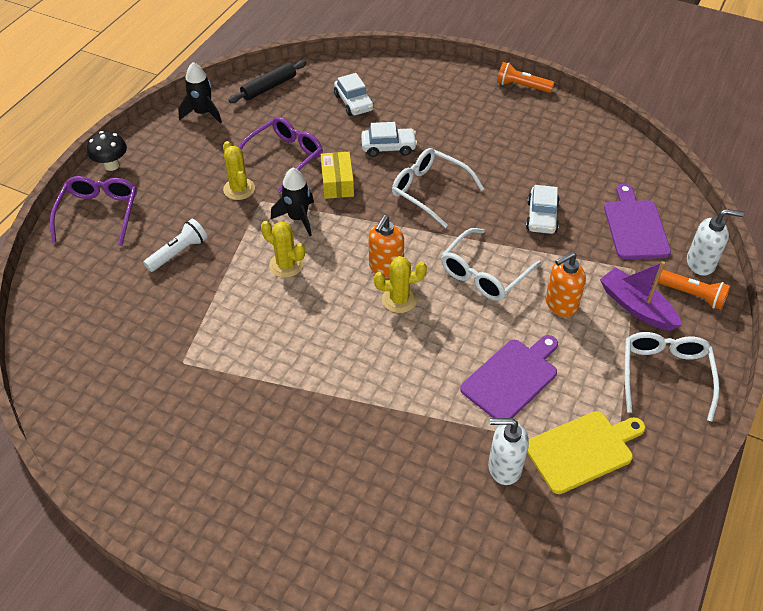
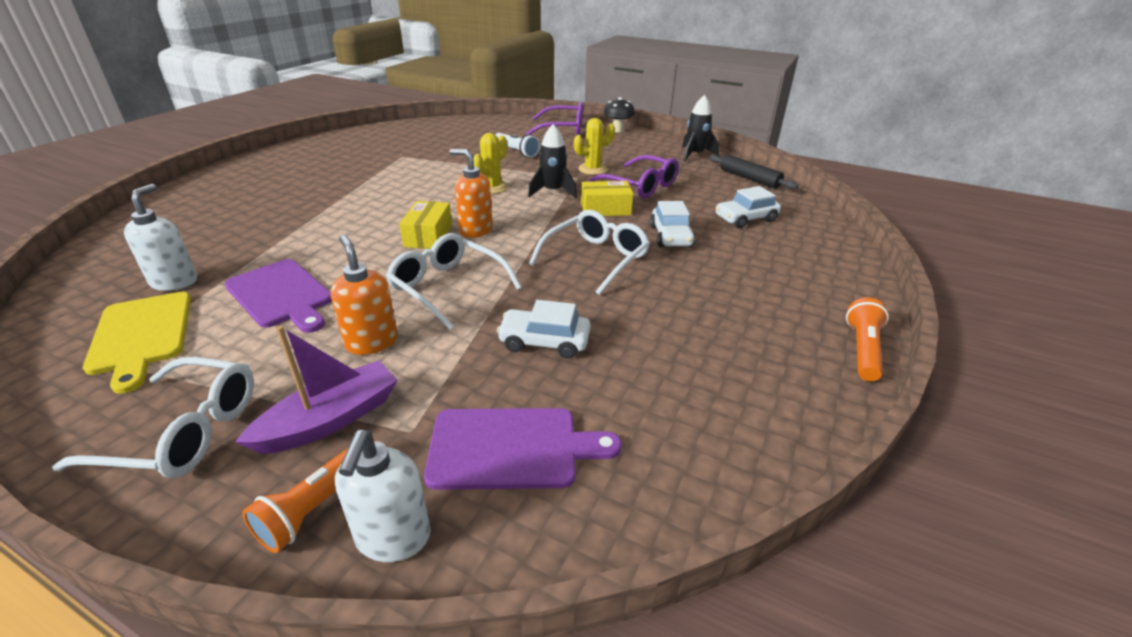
camera: 90 degrees right, 15 degrees down
(399, 299) = (428, 236): yellow cactus -> yellow box

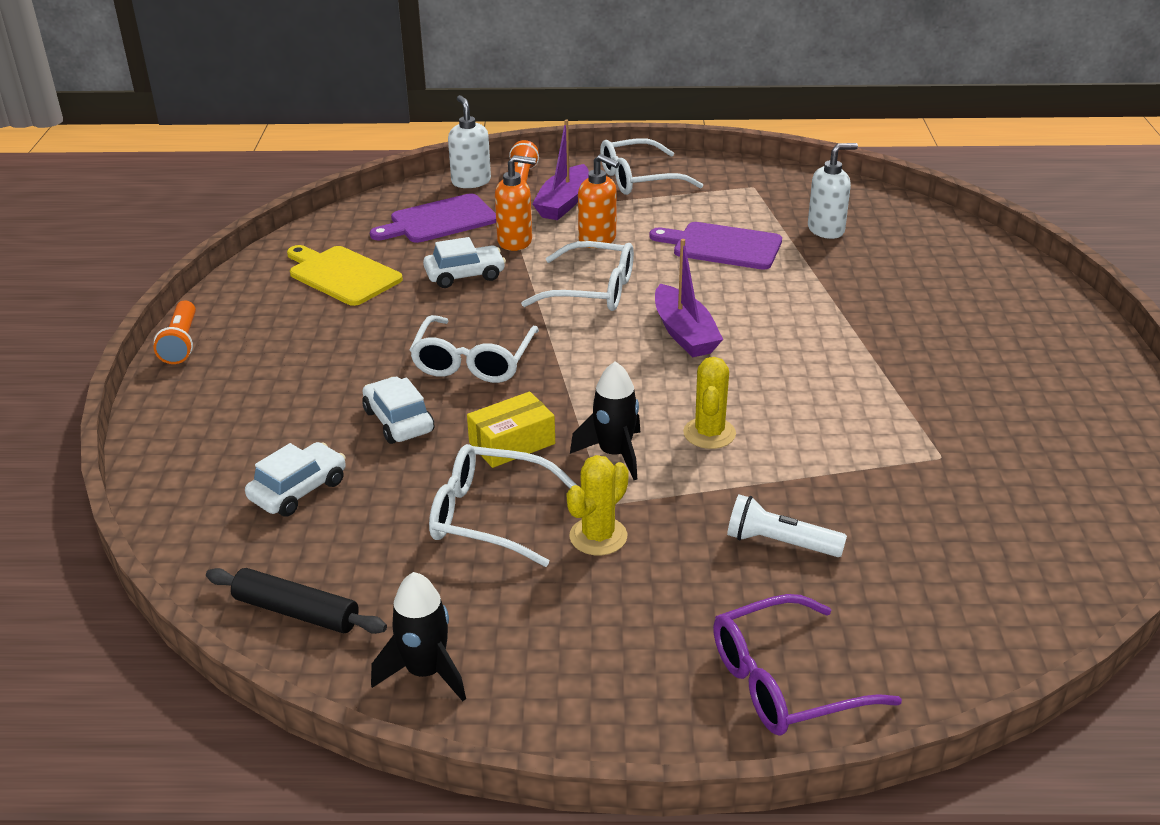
camera: 155 degrees right, 0 degrees up
(141, 335) = (765, 200): yellow cutting board -> yellow cutting board (342, 275)
(174, 282) = (826, 230): white soap dispenser -> white soap dispenser turned 90 degrees counterclockwise
(428, 236) = (684, 333): yellow box -> purple boat
(475, 230) = (643, 356): orange soap dispenser -> orange soap dispenser (515, 242)
(617, 130) = (658, 733): black mushroom -> none
(639, 186) = (490, 516): purple glasses -> white glasses

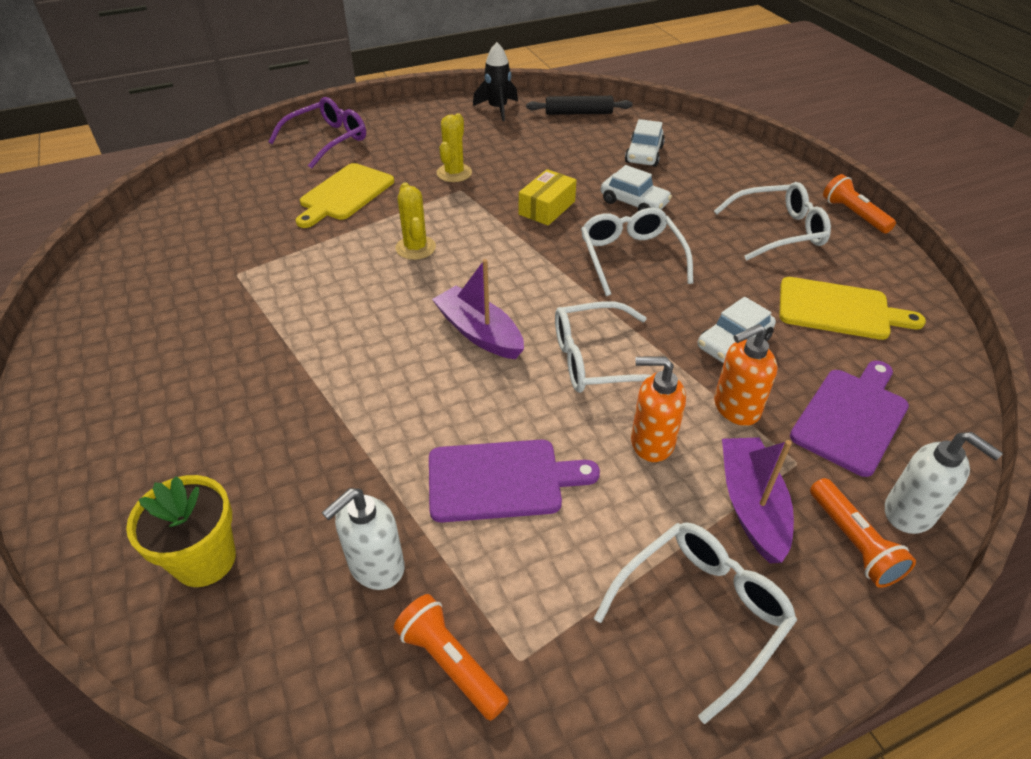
camera: 155 degrees right, 10 degrees up
(490, 516) = (523, 168): white glasses -> white glasses (777, 231)
(614, 454) = (474, 218): black rocket -> none
(780, 543) = (345, 194): white flashlight -> yellow cutting board
(792, 193) = (450, 663): none -> orange flashlight
(944, 255) = (205, 560): none -> yellow flower pot

